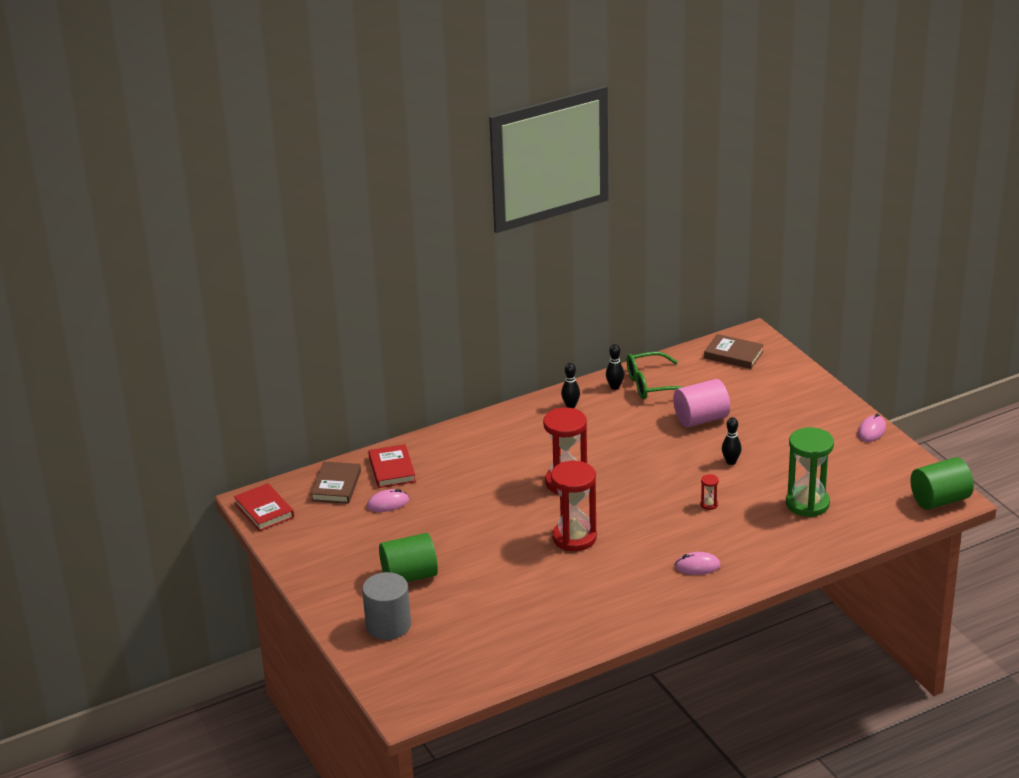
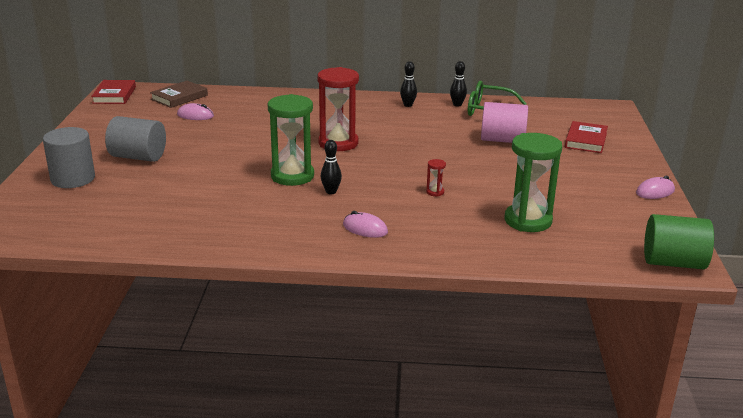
camera: 30 degrees right, 5 degrees down
(392, 469) = (229, 100): red book -> red book (586, 140)
(409, 576) = (138, 157): green cylinder -> grey cylinder
(574, 538) = (292, 176): red hourglass -> green hourglass
(731, 462) = (493, 172): black bowling pin -> black bowling pin (331, 192)
(733, 355) = (581, 113): brown book -> none

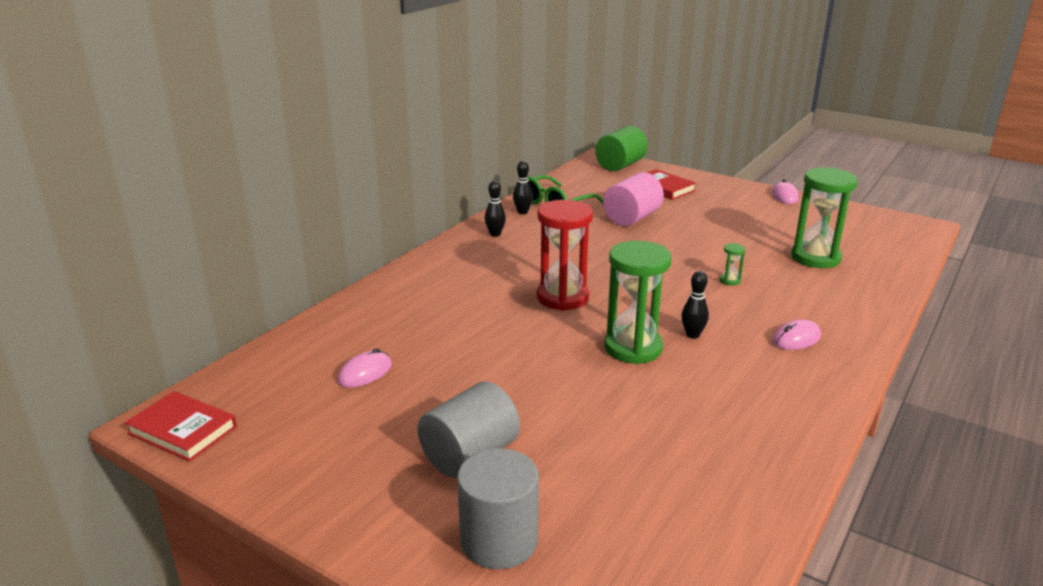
camera: 60 degrees left, 0 degrees up
(179, 97) = (277, 371): brown book -> none
(435, 192) = (730, 281): red hourglass -> green hourglass
(673, 262) = (913, 229): green cylinder -> green cylinder (620, 165)

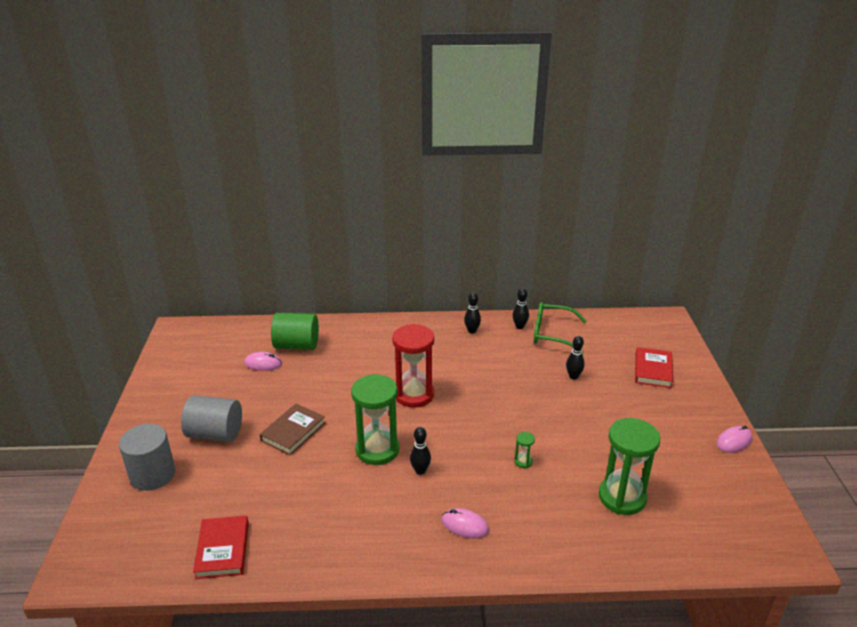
camera: 55 degrees right, 5 degrees up
(183, 430) = (175, 339): red book -> red book (223, 550)
(538, 392) = (293, 432): none -> brown book
(620, 165) = (668, 333): green cylinder -> green cylinder (297, 345)
(632, 218) = (573, 376): pink cylinder -> black bowling pin

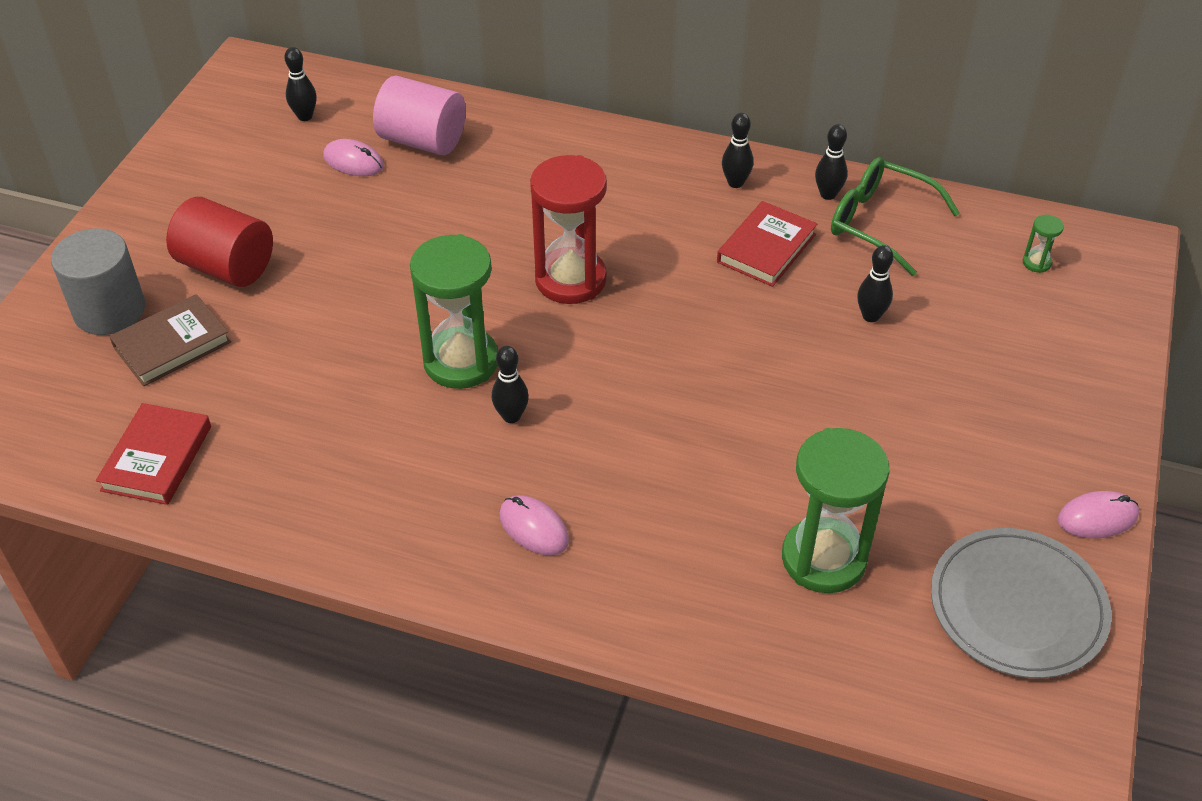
camera: 20 degrees right, 15 degrees up
(215, 434) = (227, 267): grey cylinder -> red cylinder
(223, 347) = (305, 116): none -> black bowling pin
(293, 432) = (345, 295): brown book -> brown book (172, 344)
(297, 345) = (422, 140): green cylinder -> pink cylinder
(523, 462) = (689, 448): green hourglass -> green hourglass (1036, 263)
(653, 370) = (1029, 341): red book -> red book (766, 248)
(726, 493) = (1017, 606): none -> grey plate

